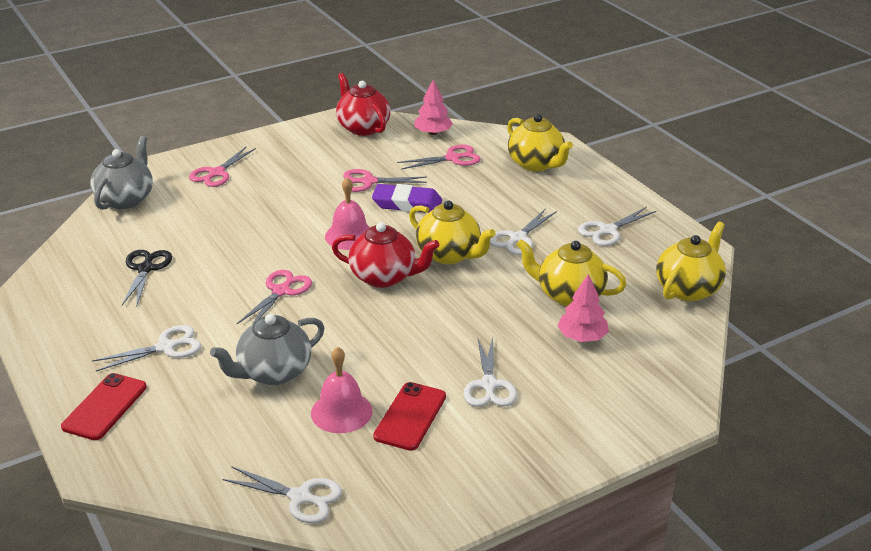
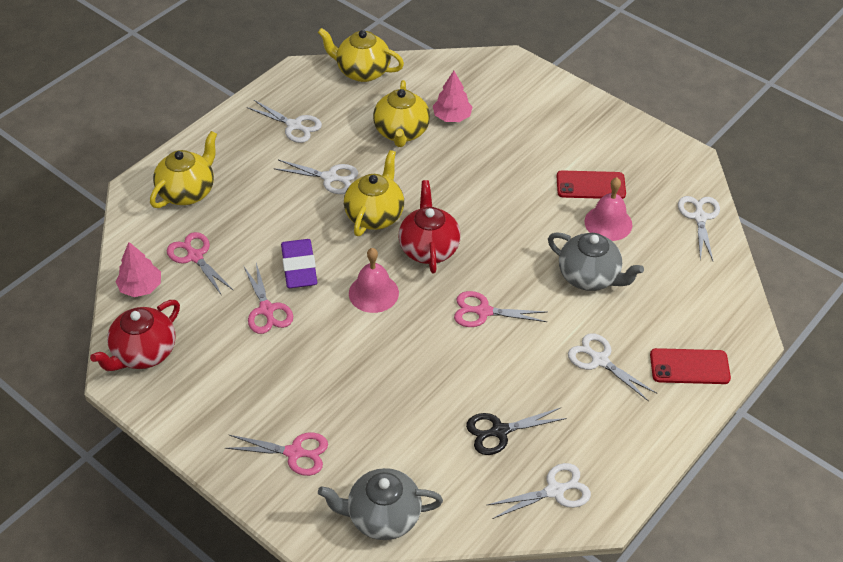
camera: 110 degrees left, 15 degrees up
(489, 385) = (534, 153): white scissors -> white scissors (555, 491)

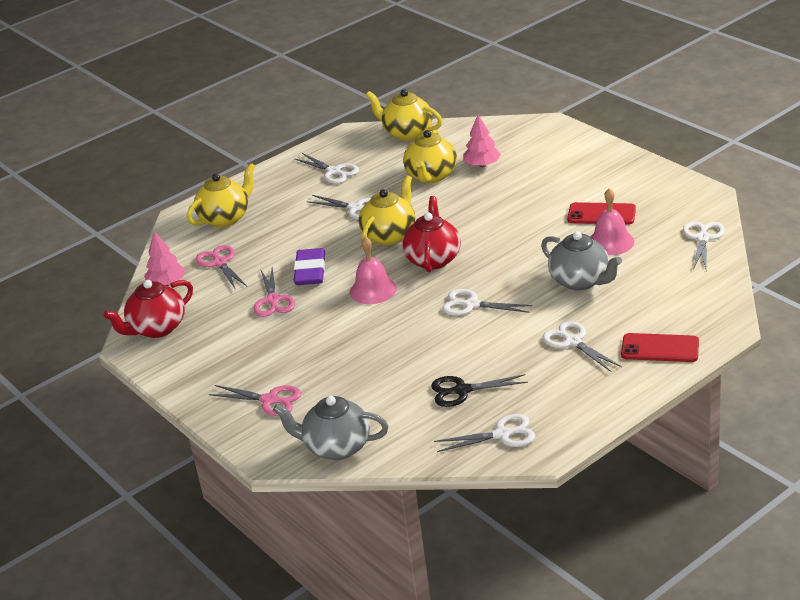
camera: 15 degrees right, 15 degrees down
(483, 311) = (471, 305): pink scissors -> white scissors

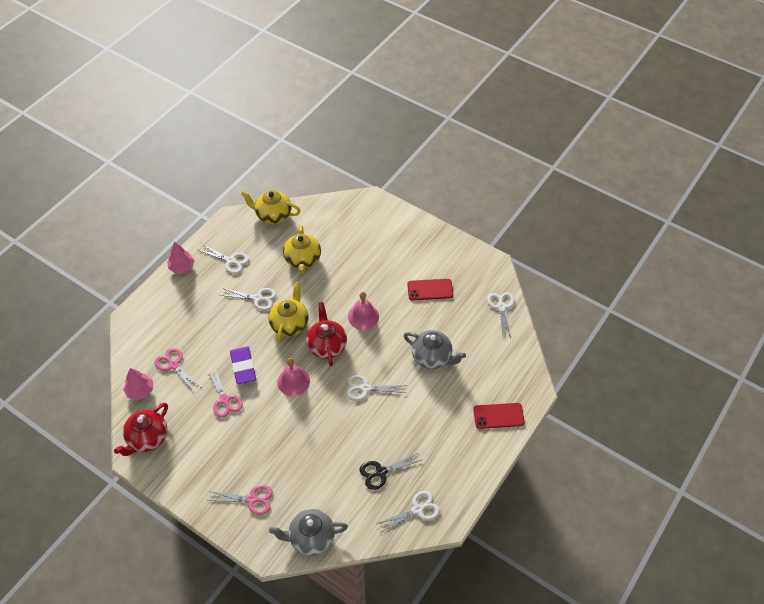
camera: 20 degrees left, 20 degrees up
(226, 218) = (164, 317): yellow teapot -> none
(482, 165) = (335, 245): pink tree -> pink tree (182, 267)
(572, 342) = (441, 416): white scissors -> none
(610, 242) = (442, 317): pink bell -> pink bell (363, 316)

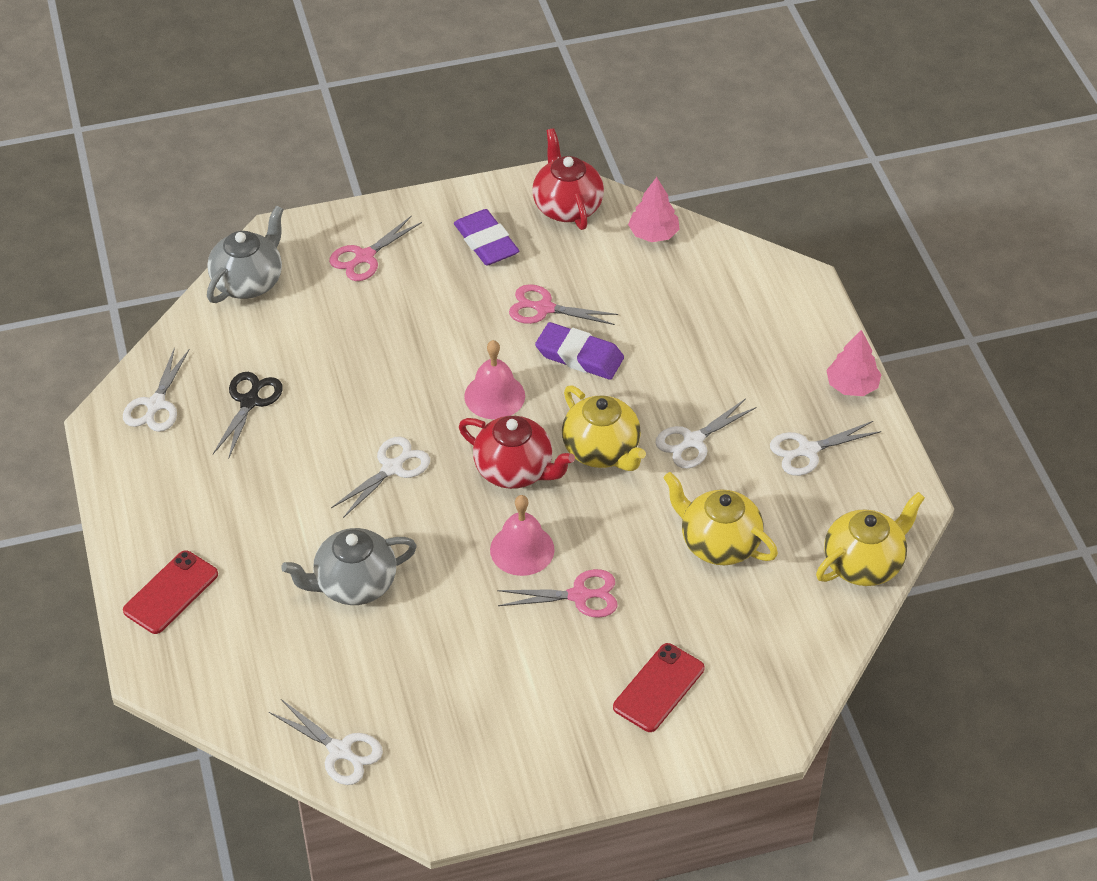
camera: 130 degrees right, 5 degrees down
(173, 365) = (662, 286): pink scissors -> pink scissors (579, 595)
(199, 454) = (486, 242): none -> purple eraser
(430, 290) = (481, 675): red phone -> red phone (658, 688)

